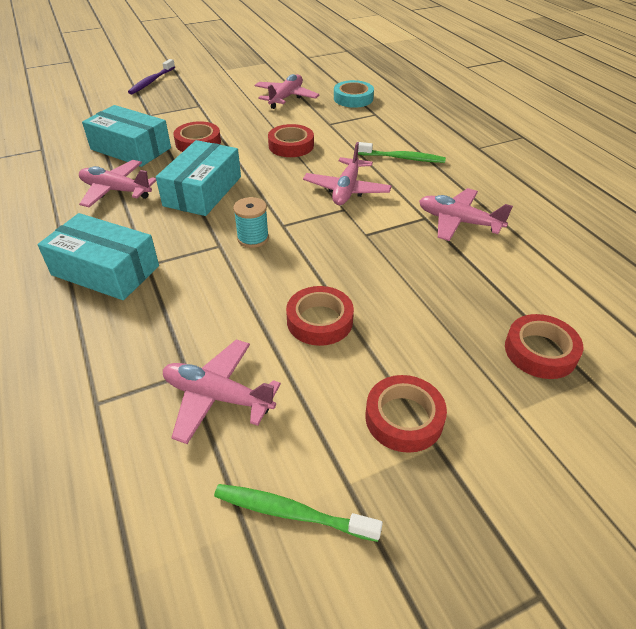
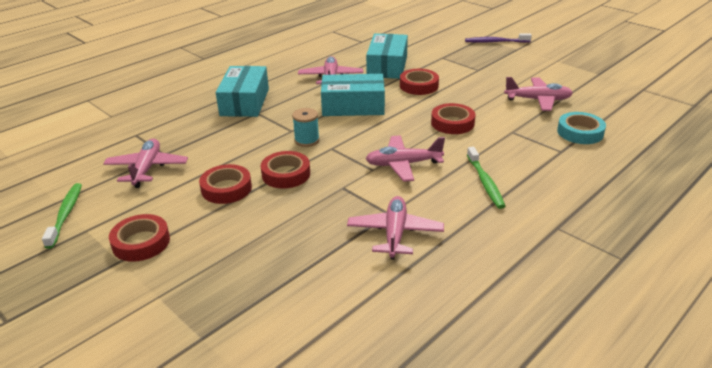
camera: 70 degrees right, 10 degrees down
(540, 351) = (227, 304): red tape -> red tape (286, 174)

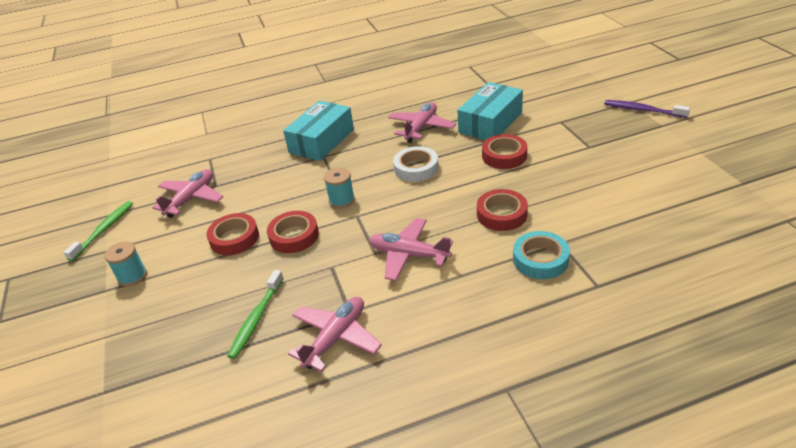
camera: 30 degrees right, 5 degrees up
(141, 242) = (132, 276): red tape -> turquoise spool
(353, 106) = (416, 168): turquoise box -> white tape
(485, 182) = (475, 303): green toothbrush -> green toothbrush (256, 319)
(538, 100) = (628, 205): pink plane -> none
(580, 132) = (643, 265): turquoise tape -> turquoise tape (540, 259)

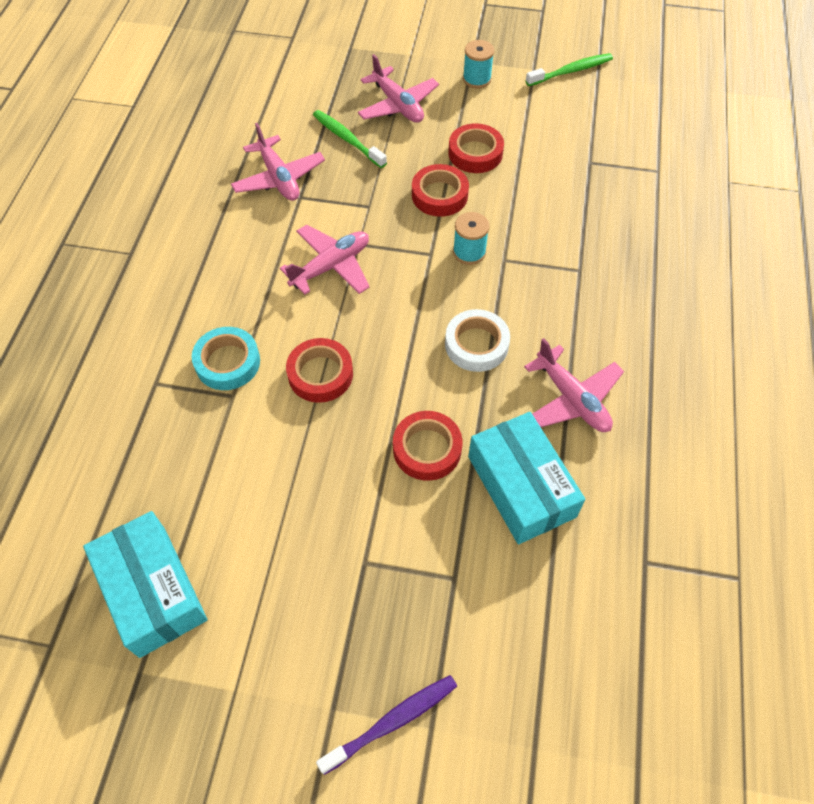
camera: 115 degrees right, 20 degrees up
(104, 230) = (571, 71): green toothbrush -> green toothbrush turned 75 degrees counterclockwise
(191, 198) = (578, 139): pink plane -> pink plane (398, 105)
(322, 141) = (619, 281): turquoise box -> turquoise box (152, 590)

